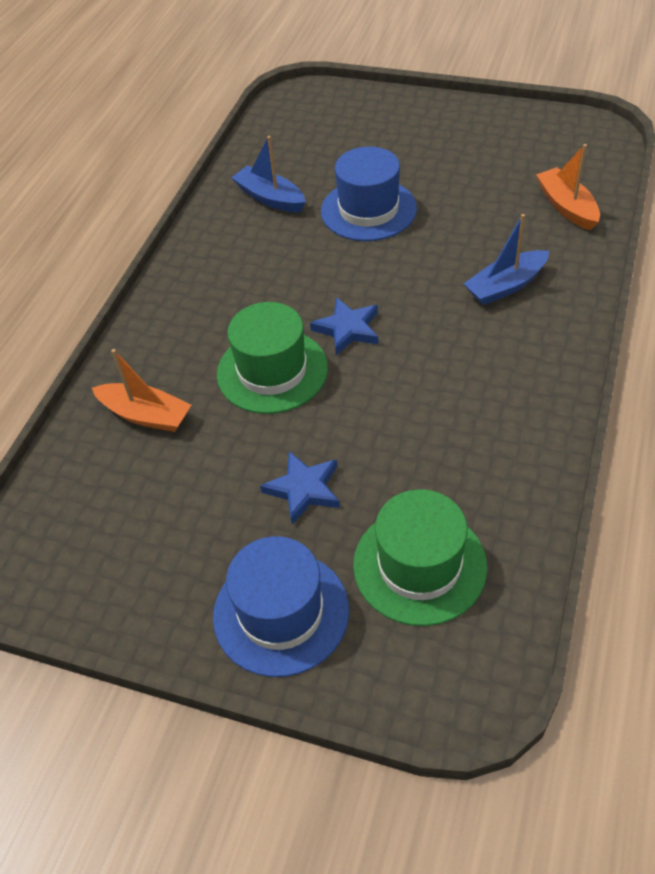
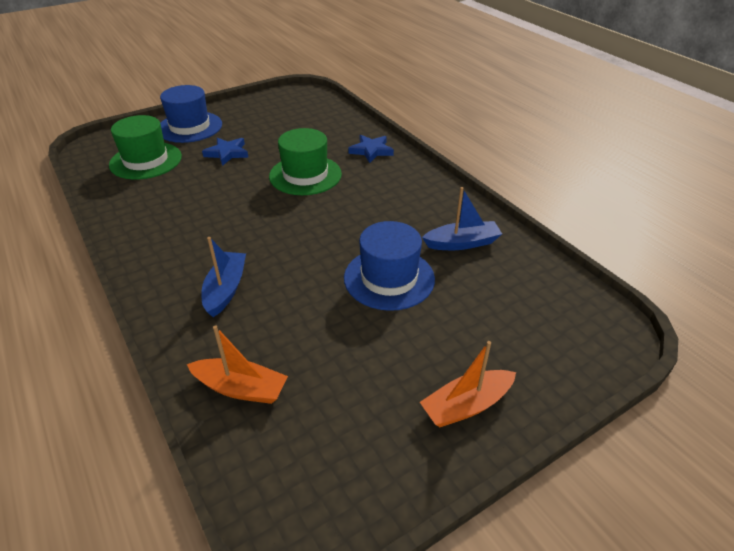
camera: 125 degrees right, 10 degrees down
(146, 415) = (334, 136): orange boat -> orange boat (466, 405)
(347, 329) = (294, 210): blue star -> blue star (371, 151)

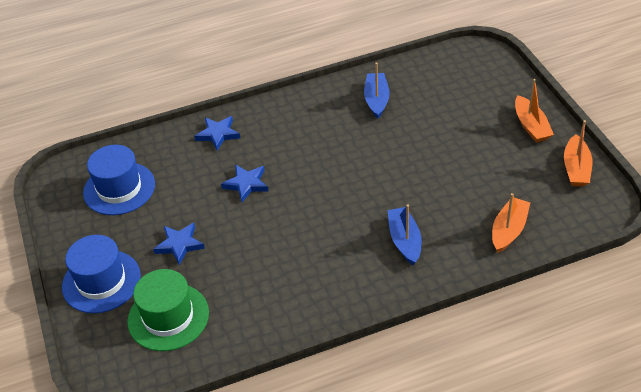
camera: 75 degrees left, 5 degrees up
(225, 289) = (404, 241): blue boat -> blue boat turned 60 degrees clockwise
(305, 175) = (246, 184): green hat -> blue star
(381, 474) = (576, 168): none -> orange boat
(389, 278) = (409, 145): blue hat -> blue hat (119, 188)

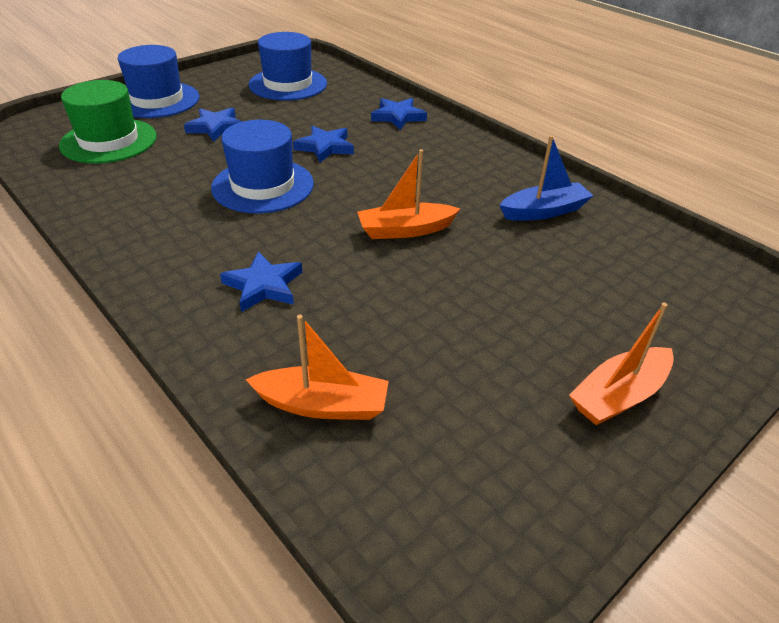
camera: 65 degrees right, 5 degrees down
(287, 227) = (263, 186): none -> blue hat
(404, 241) = (264, 285): blue boat -> blue star
(576, 168) = (543, 491): orange boat -> orange boat (405, 230)

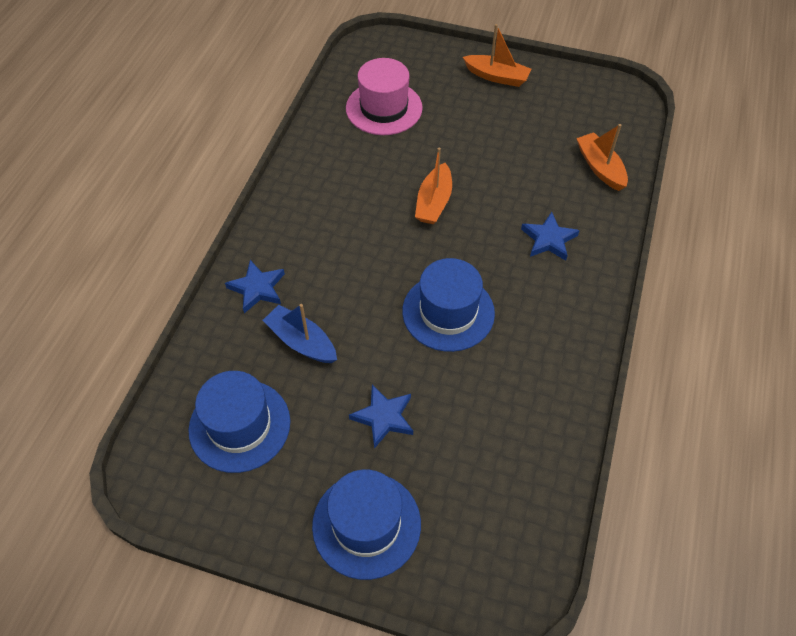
camera: 120 degrees left, 15 degrees up
(109, 141) = (476, 487): green hat -> none
(325, 147) = (356, 309): blue star -> none
(405, 230) = (434, 202): orange boat -> orange boat turned 60 degrees clockwise
(544, 211) = (352, 145): blue boat -> blue boat (301, 342)
(599, 255) = (384, 108): none -> pink hat

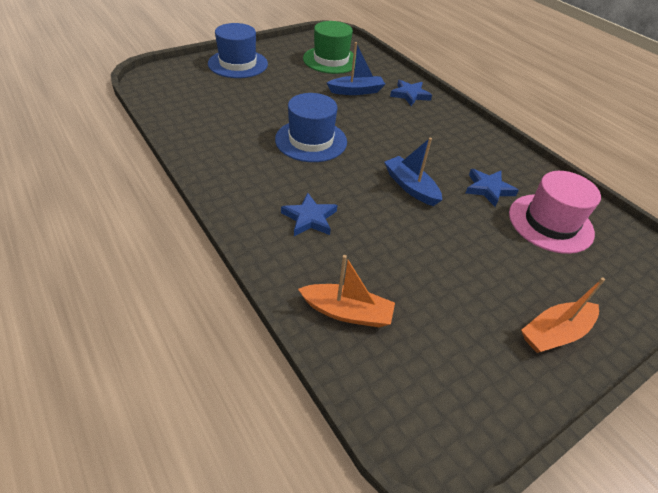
camera: 125 degrees right, 10 degrees down
(239, 425) = (331, 60): blue hat -> green hat
(383, 417) = (279, 90): blue star -> blue star (488, 189)
(434, 202) = (410, 187): orange boat -> blue boat

